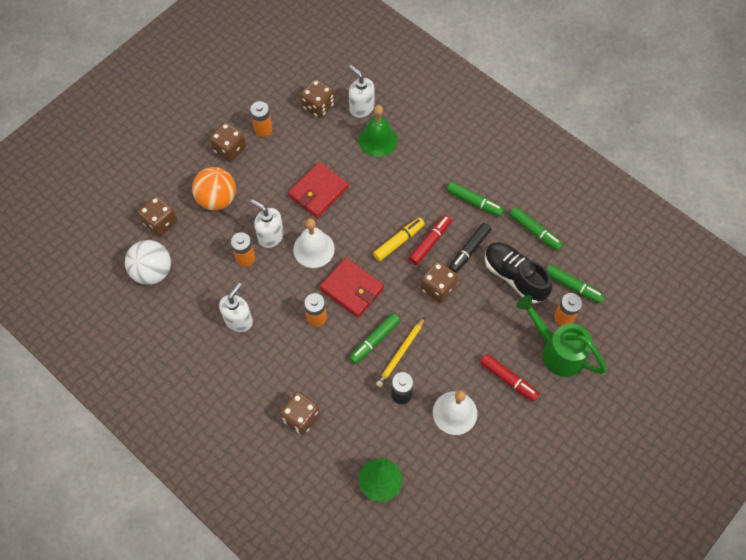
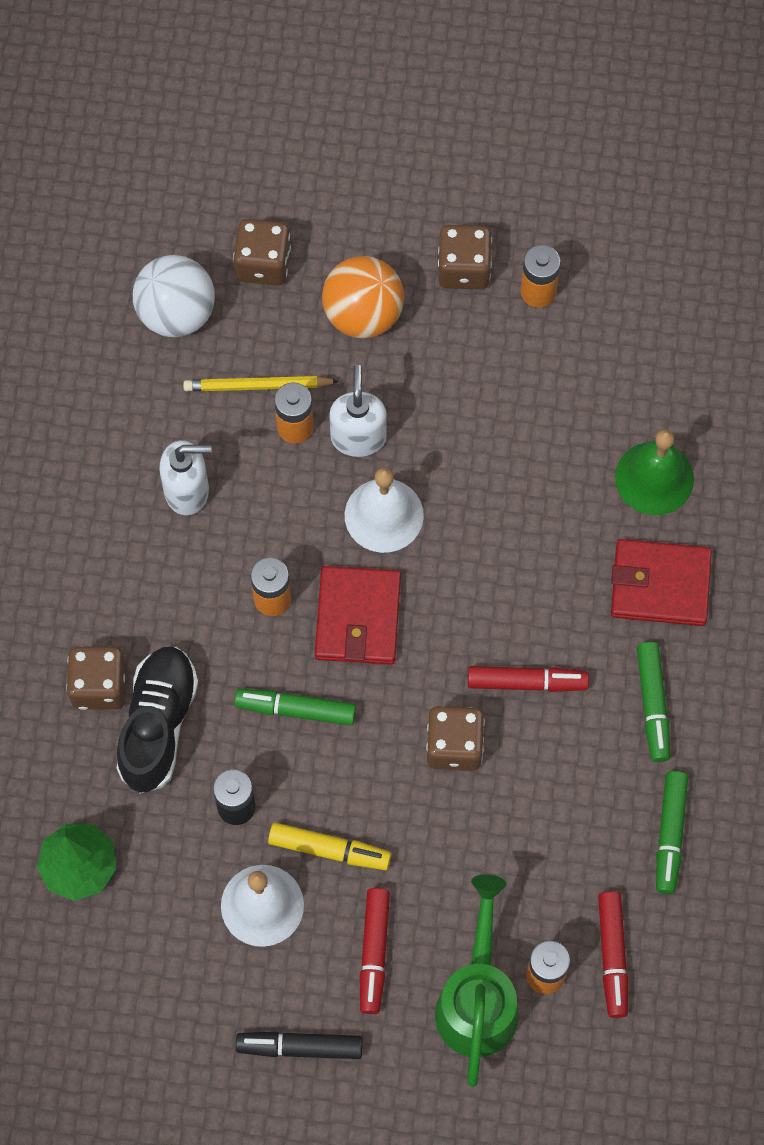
camera: 55 degrees right, 5 degrees up
(318, 106) = (646, 343): brown dice -> none
(318, 192) = (489, 452): red wallet -> red wallet (660, 585)
(361, 108) = (695, 411): white soap dispenser -> none
(398, 241) = (491, 633): yellow marker -> yellow marker (329, 849)
(400, 353) = (302, 762): yellow pencil -> yellow pencil (257, 386)
(469, 250) = (557, 752): black marker -> black marker (300, 1047)
(514, 277) = (562, 853): black shoe -> black shoe (158, 725)
(572, 286) = (612, 956): green marker -> red marker

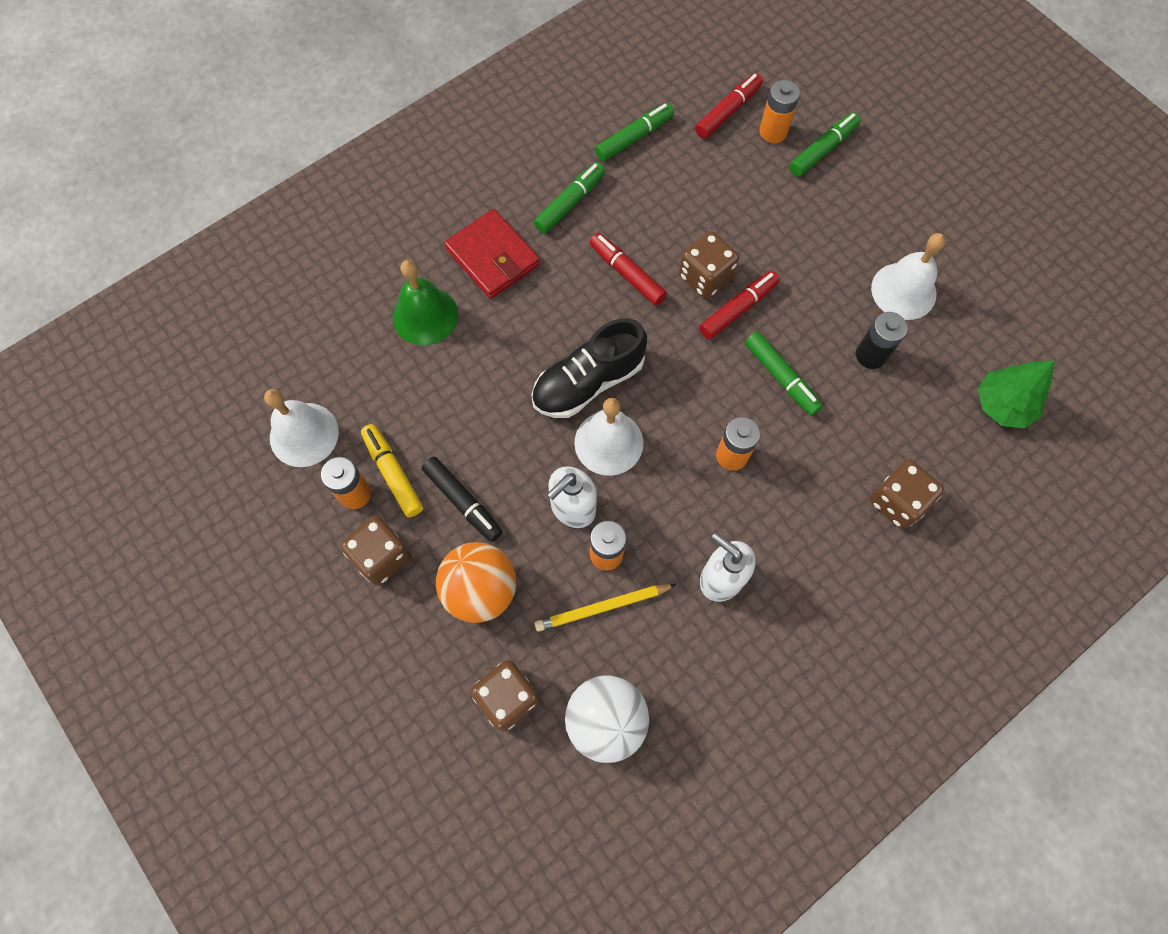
camera: 135 degrees left, 0 degrees up
(158, 725) = (878, 444): black shoe -> black shoe (588, 382)
(257, 386) = (602, 607): yellow pencil -> yellow pencil turned 120 degrees clockwise
(300, 1047) = (946, 206): black marker -> black marker (463, 501)
(329, 849) = (835, 286): yellow marker -> yellow marker (393, 473)
(358, 618) = (689, 396): red wallet -> none
(374, 952) = (859, 216): red marker -> red marker (738, 309)
(477, 999) = (822, 150): green watering can -> green marker
(631, 295) = (304, 434): none -> white bell

